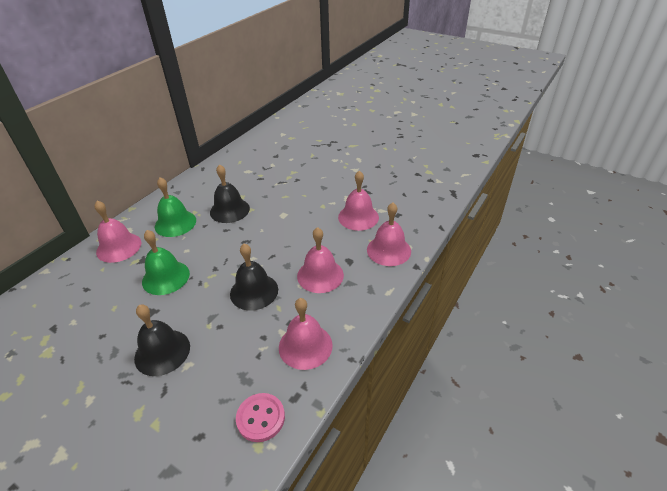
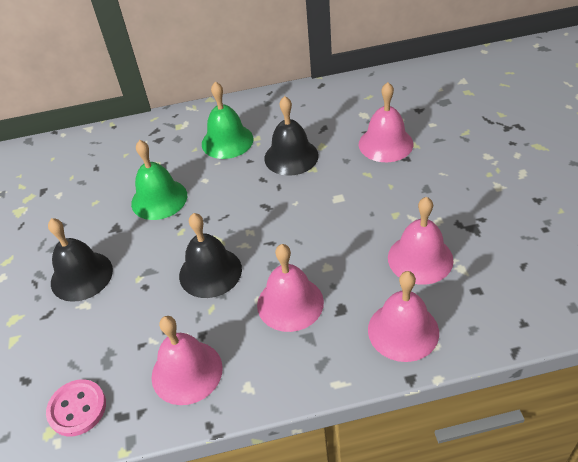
camera: 50 degrees right, 5 degrees up
(119, 247) = (158, 139): pink bell -> pink bell (385, 144)

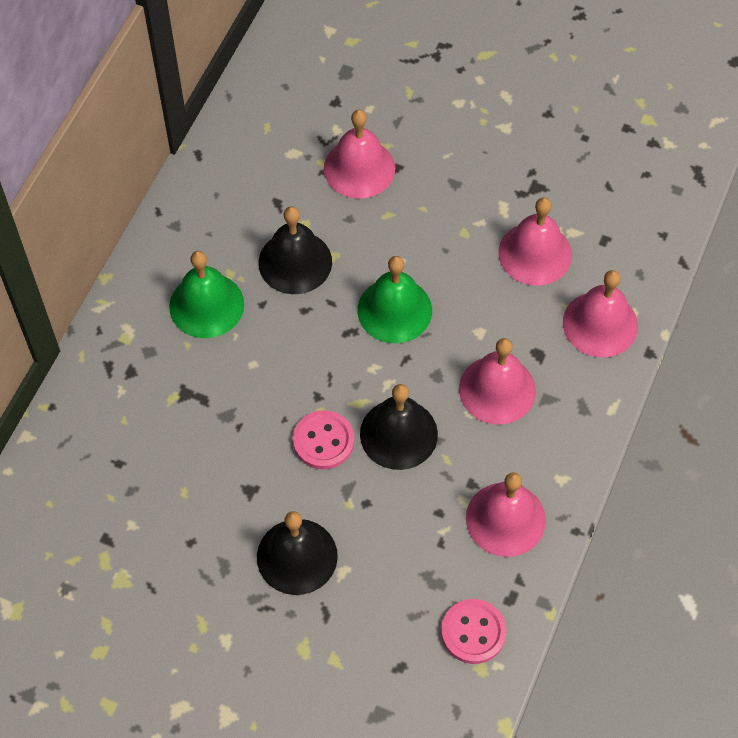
camera: 60 degrees left, 15 degrees up
(159, 199) = (242, 424): green bell -> green bell (394, 310)
(175, 240) = (323, 441): none -> pink button

